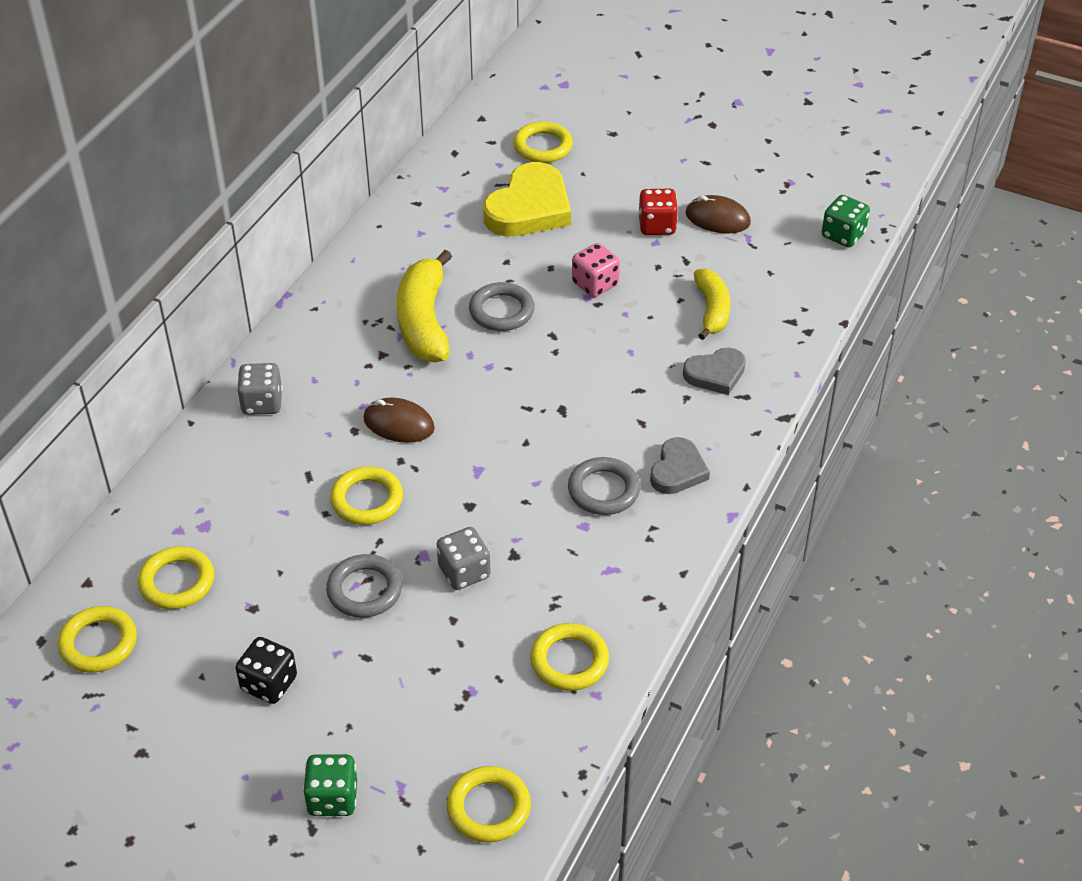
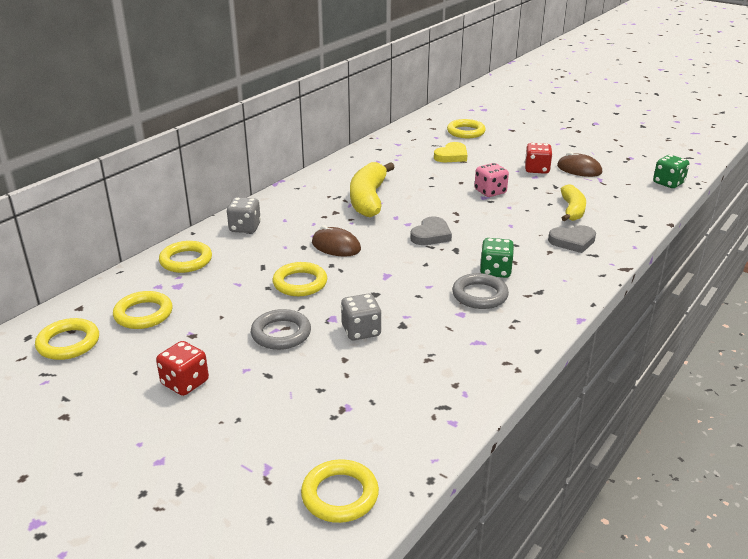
camera: 10 degrees right, 15 degrees down
(269, 684) = (185, 383): black dice -> red dice
(333, 798) = (206, 469): green dice -> green dice (495, 271)
(501, 311) = (423, 199): grey ring -> none
(529, 208) = (451, 156): yellow heart -> yellow heart, size x0.58
(569, 661) = (434, 396): yellow ring -> yellow ring (186, 260)
(678, 470) = (539, 289): grey heart -> grey heart (431, 235)

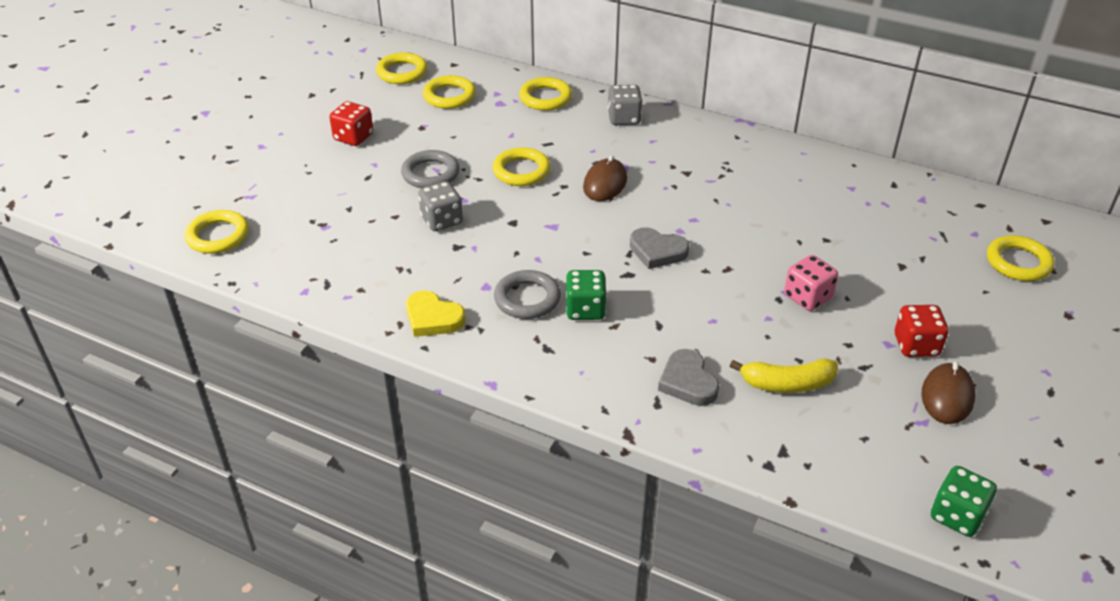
camera: 80 degrees right, 10 degrees up
(368, 199) = (732, 193): yellow banana -> none
(451, 156) = (912, 253): yellow heart -> yellow heart (433, 318)

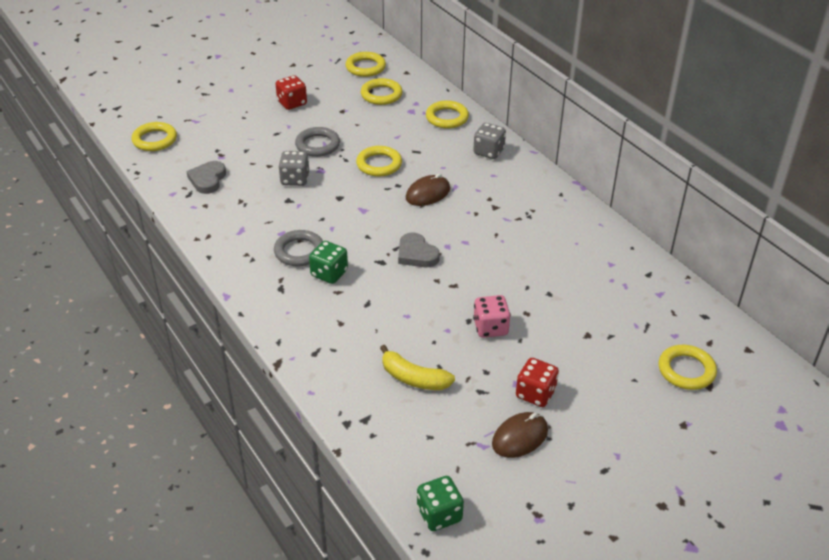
camera: 30 degrees right, 0 degrees up
(433, 318) = (230, 240): yellow heart -> none
(688, 382) = (348, 348): grey heart -> grey heart (207, 179)

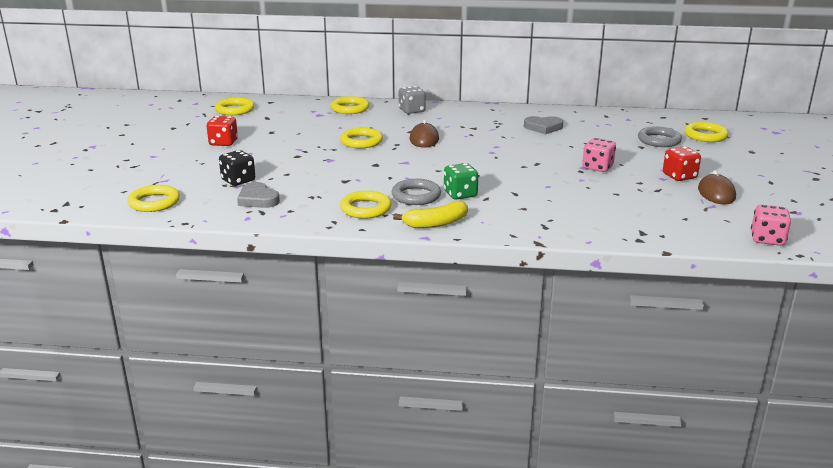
camera: 50 degrees left, 15 degrees down
(230, 152) = (238, 180): none -> black dice
(295, 179) = (323, 171): grey dice -> none
(317, 145) = (296, 151): grey ring -> grey ring (659, 140)
(381, 95) = (280, 116): yellow ring -> yellow ring (365, 208)
(413, 378) = (618, 204): yellow banana -> yellow banana (436, 223)
(416, 254) = (485, 162): grey heart -> grey heart (543, 127)
(439, 514) = (767, 239): green dice -> pink dice

